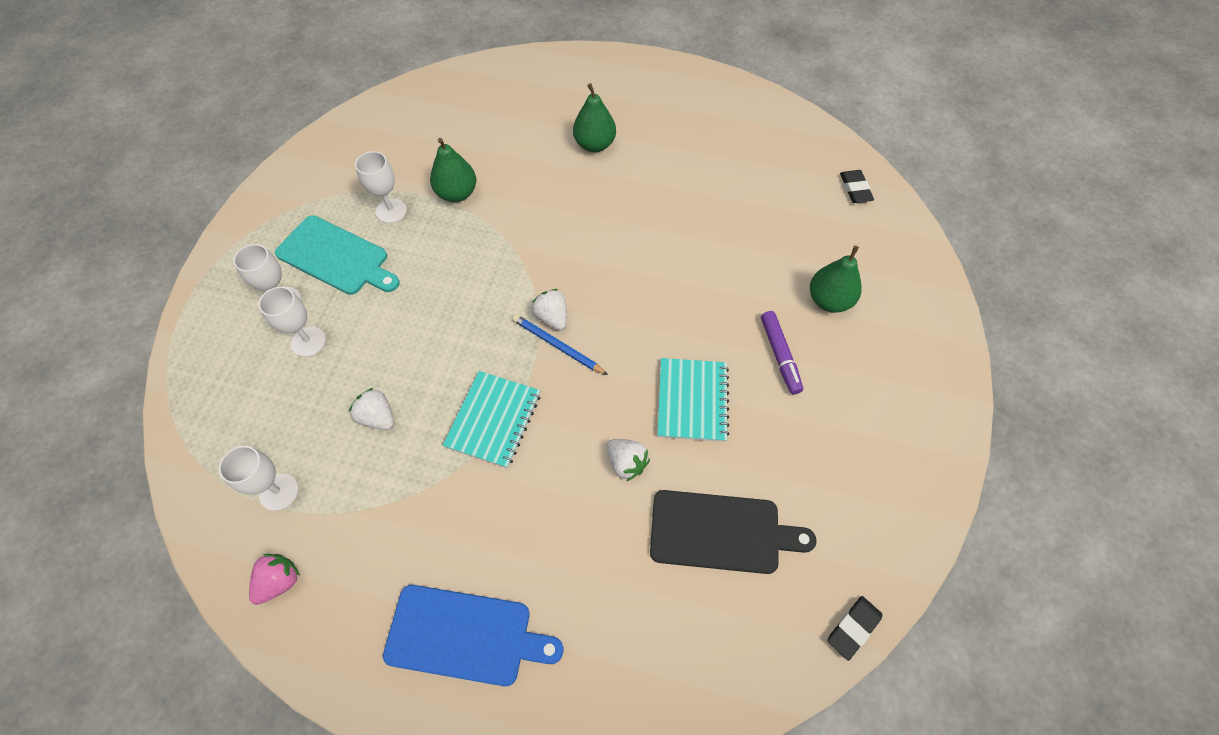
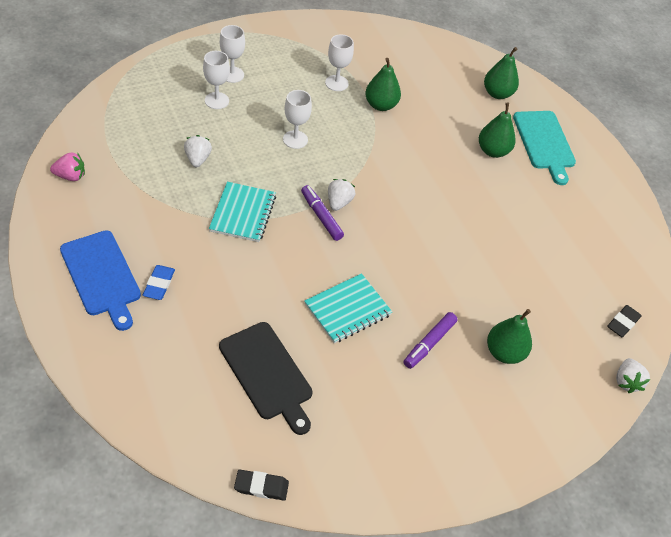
camera: 45 degrees right, 10 degrees down
(279, 492) = (119, 144): white goblet -> white goblet (295, 139)
(336, 257) = (281, 79): turquoise cutting board -> turquoise cutting board (544, 143)
(493, 420) = (243, 213): turquoise notebook -> turquoise notebook turned 60 degrees counterclockwise
(525, 574) = (159, 284): none -> blue eraser
(528, 91) = (497, 94): none -> green pear
(557, 346) = (321, 216): blue pencil -> purple marker
(626, 463) = (272, 297): white strawberry -> white strawberry (626, 381)

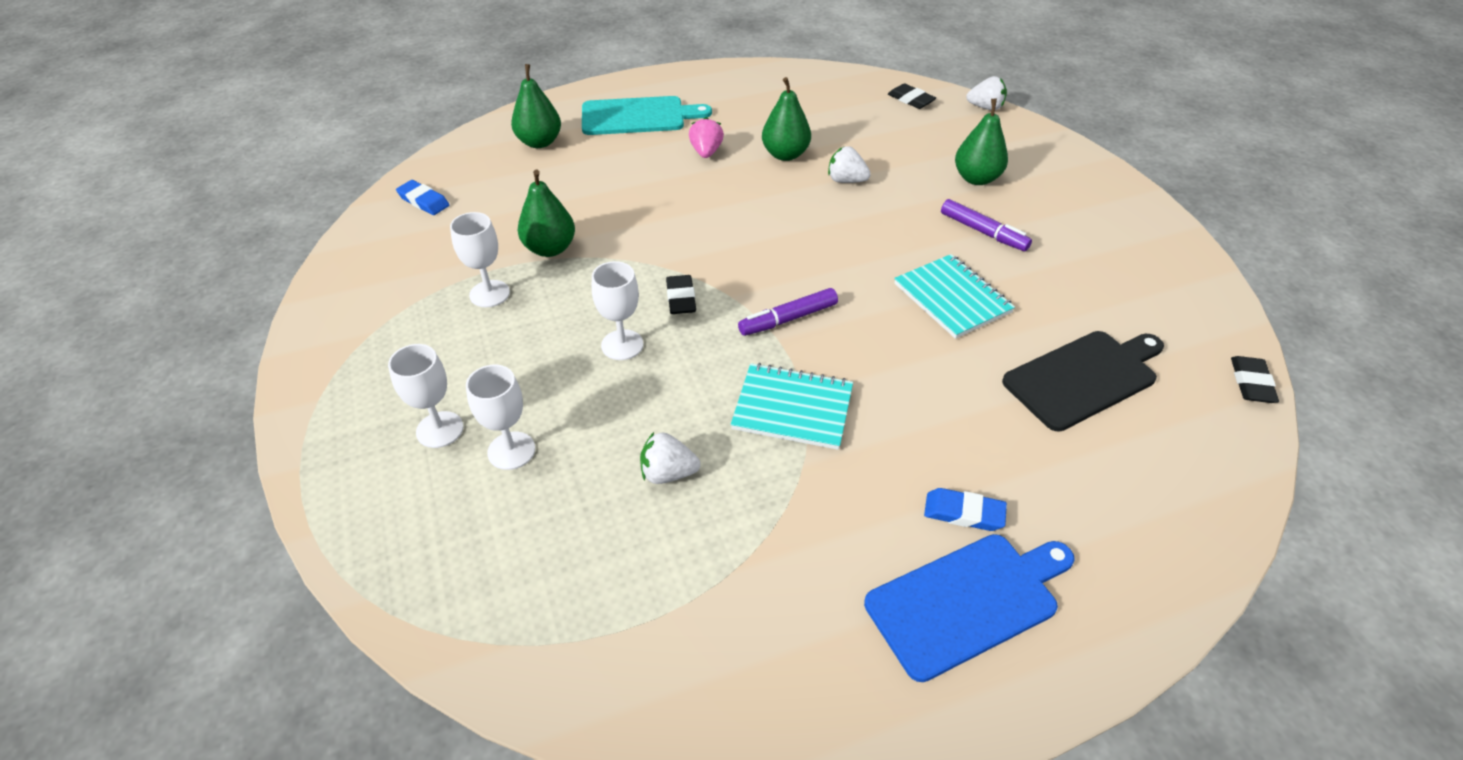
camera: 80 degrees left, 5 degrees down
(70, 176) = (719, 690): pink strawberry -> pink strawberry (706, 152)
(338, 165) = (681, 298): none -> black eraser
(339, 202) = (758, 300): white strawberry -> white strawberry (846, 180)
(421, 48) = (423, 201): none -> blue eraser
(493, 151) = (652, 156): green pear -> green pear (785, 154)

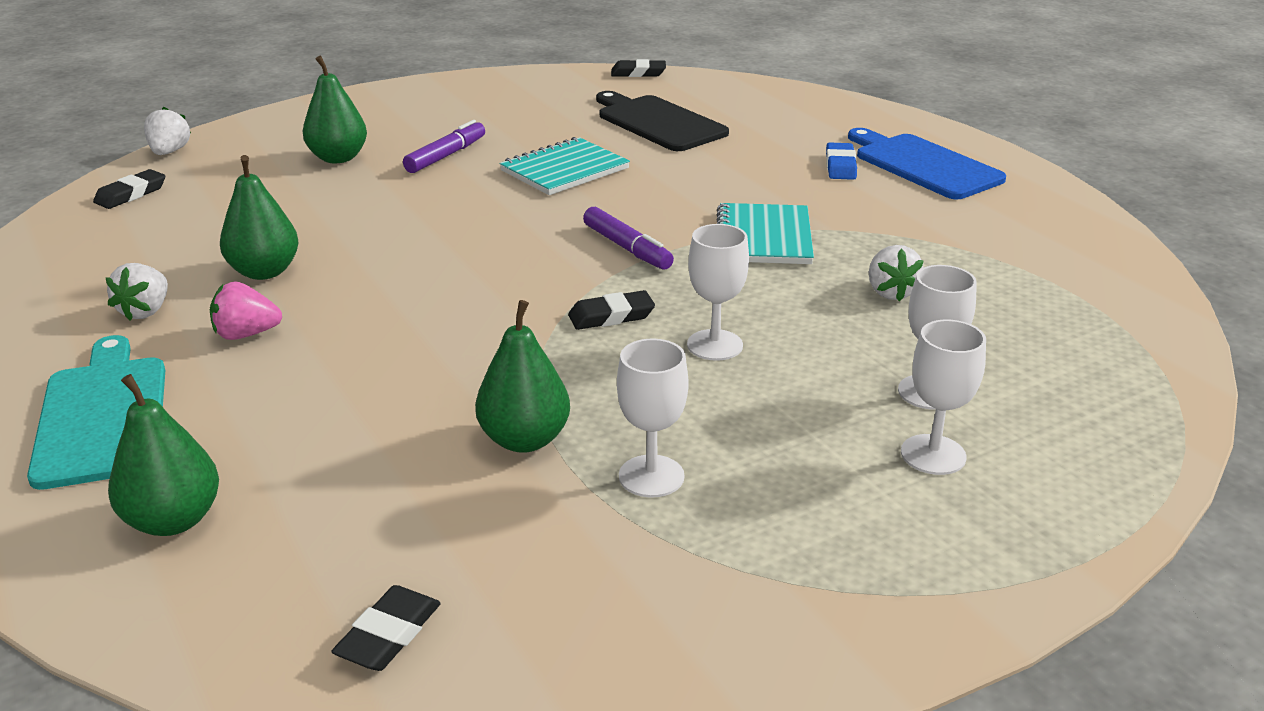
camera: 100 degrees left, 15 degrees down
(423, 201) = (389, 634): blue eraser -> black eraser
(846, 180) = (337, 228): white strawberry -> white strawberry (145, 311)

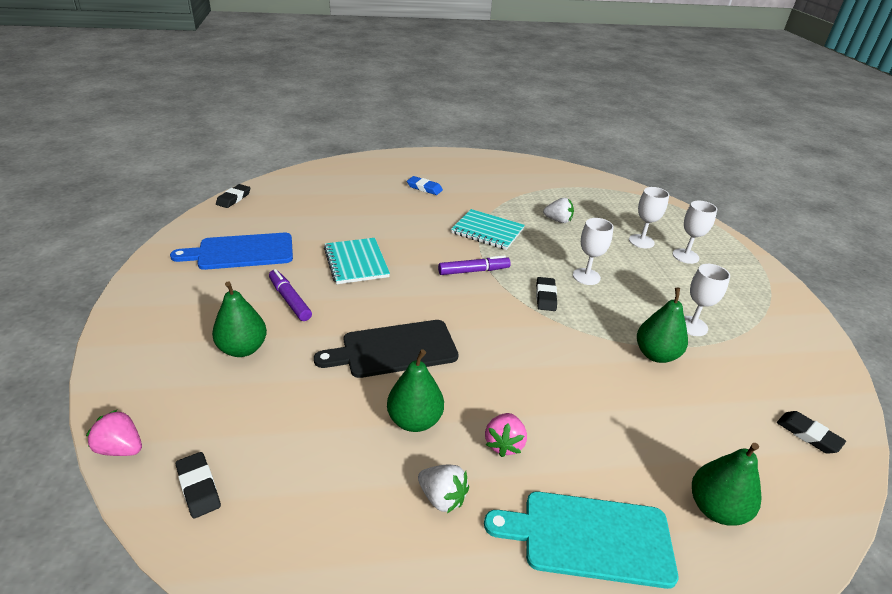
camera: 70 degrees left, 5 degrees up
(169, 152) = (121, 448): white strawberry -> pink strawberry
(658, 122) = (318, 215): black cutting board -> black cutting board (394, 349)
(923, 165) = (440, 171): blue cutting board -> blue cutting board (241, 252)

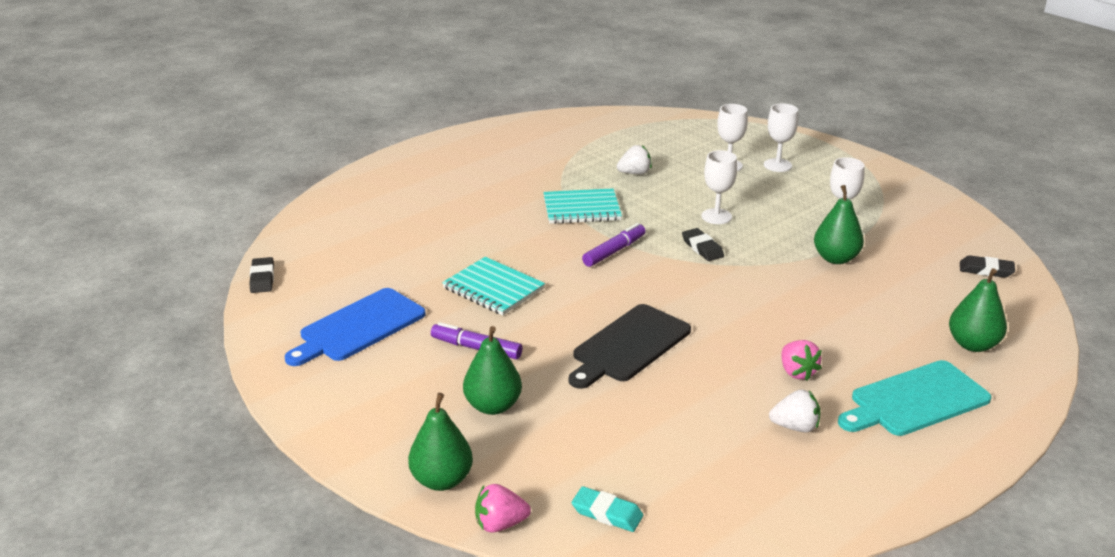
camera: 30 degrees left, 5 degrees down
(198, 487) = (607, 513): black eraser -> turquoise eraser
(414, 420) = (713, 389): green pear -> green pear (442, 480)
(424, 188) = (463, 188): blue eraser -> none

